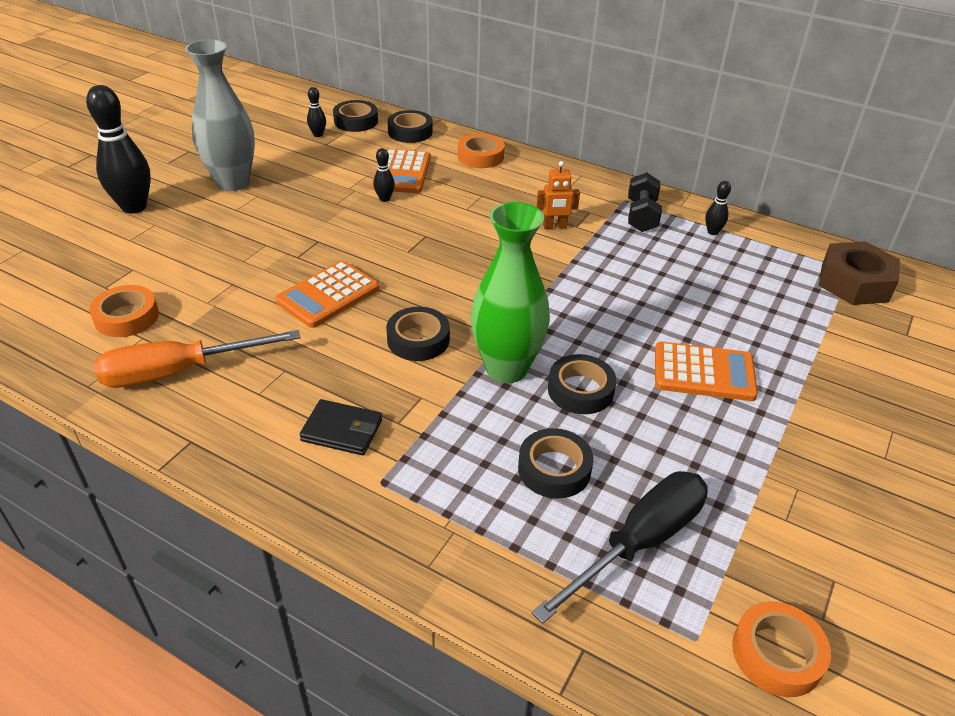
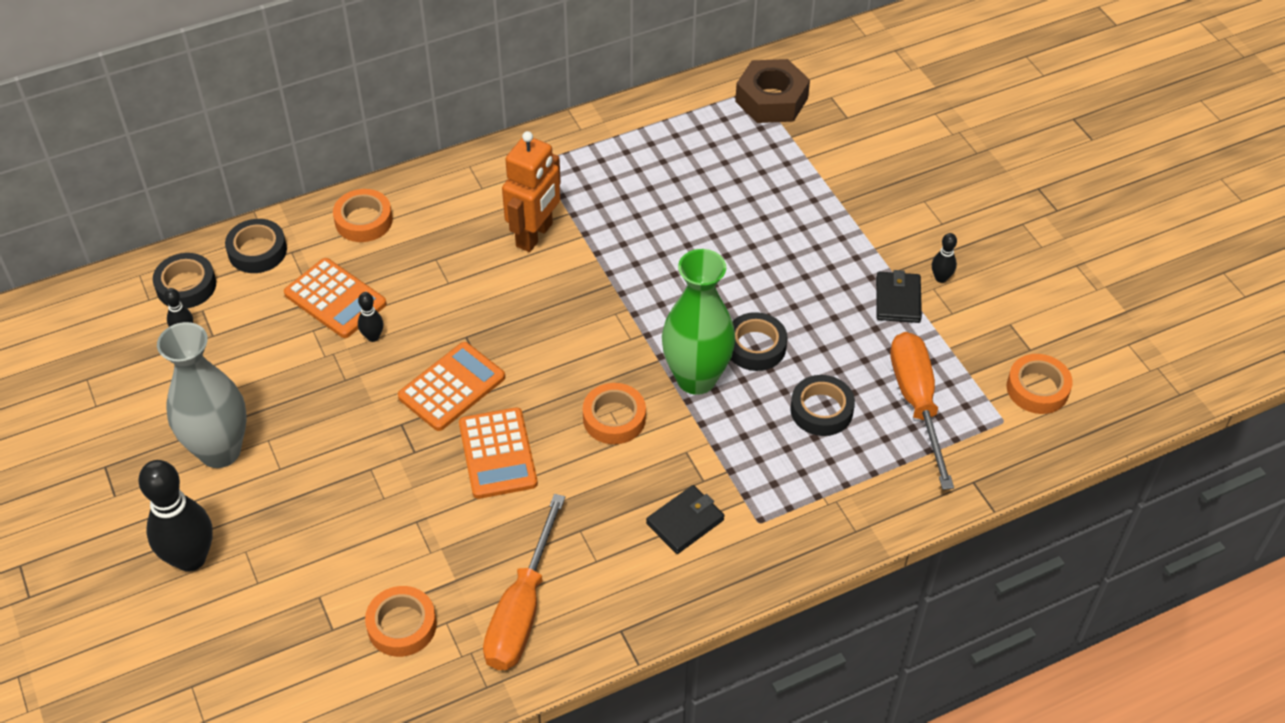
camera: 55 degrees left, 10 degrees up
(418, 340) = (614, 418): black tape -> orange tape
(555, 226) = (535, 235): orange robot -> orange robot, size x1.78
(639, 542) = (916, 402): black screwdriver -> orange screwdriver
(641, 216) = (573, 166): black dumbbell -> none
(704, 373) = (794, 261): orange calculator -> orange calculator (452, 387)
(712, 232) = (636, 135): black bowling pin -> black bowling pin (941, 278)
(749, 466) = (898, 300): none -> black wallet

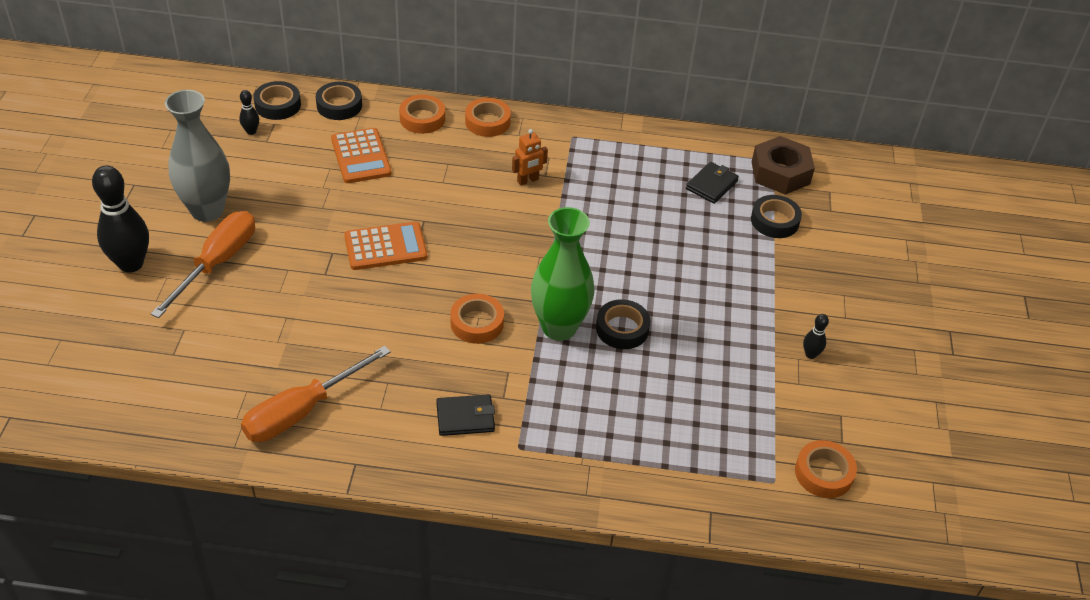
camera: 30 degrees right, 5 degrees down
(373, 337) = (363, 191): black bowling pin -> none
(402, 625) = (217, 376): orange tape -> orange tape (487, 122)
(497, 454) = (377, 304): orange calculator -> none
(535, 235) = (528, 180): orange robot -> orange robot, size x0.56
(821, 410) = (634, 397): black tape -> black tape (774, 221)
(898, 300) = (762, 352): black wallet -> black wallet (711, 185)
(916, 402) = (714, 431): orange screwdriver -> orange screwdriver (217, 263)

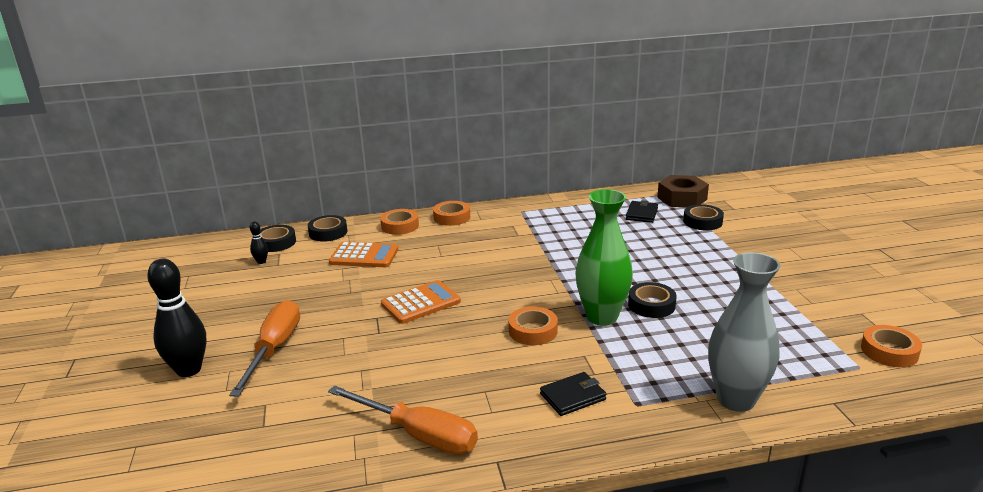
camera: 15 degrees left, 20 degrees down
(207, 210) = (247, 317): grey vase -> grey vase (736, 399)
(302, 411) = (418, 435): orange screwdriver -> orange screwdriver turned 90 degrees counterclockwise
(361, 156) = (364, 256): orange calculator -> orange calculator turned 45 degrees counterclockwise
(528, 180) = (507, 240): orange robot -> none
(810, 354) = (802, 284): black bowling pin -> none

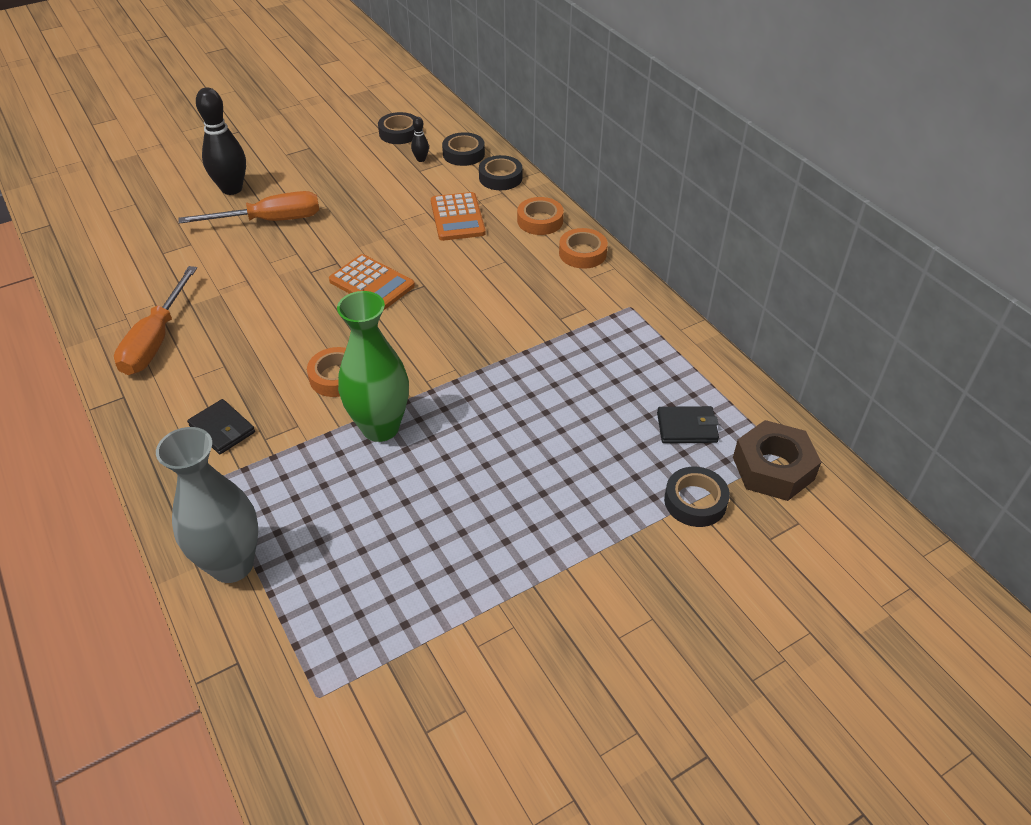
camera: 70 degrees right, 20 degrees up
(651, 305) = (420, 469): black tape -> black tape (399, 133)
(889, 351) = (364, 737): orange tape -> none

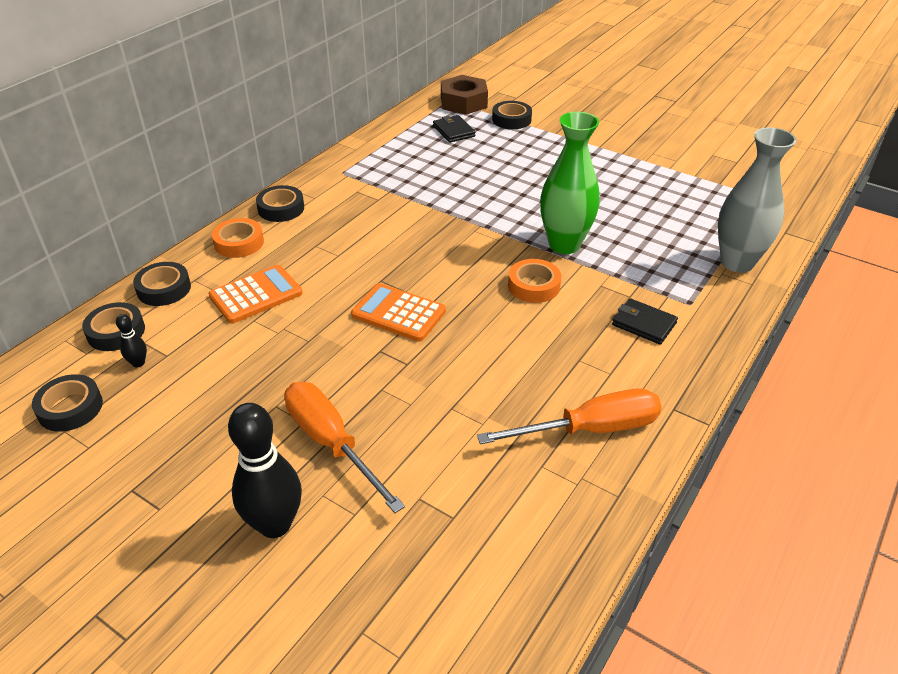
camera: 115 degrees left, 5 degrees down
(222, 429) = (644, 324): black wallet -> black wallet turned 75 degrees counterclockwise
(371, 283) = (398, 313): orange calculator -> orange calculator turned 75 degrees counterclockwise
(582, 253) = (281, 208): orange tape -> black tape

